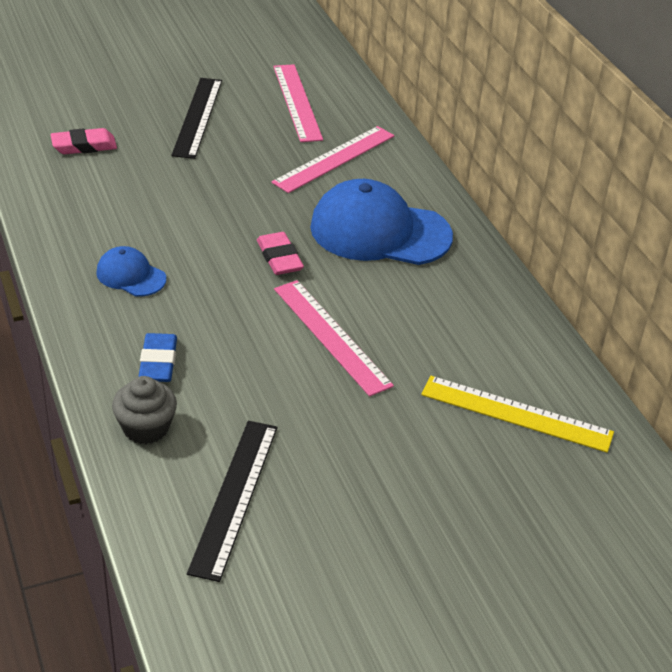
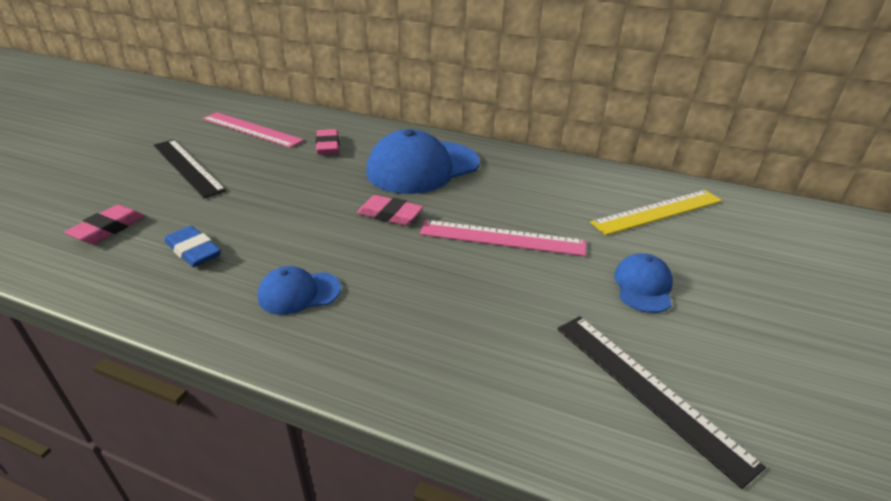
camera: 45 degrees left, 5 degrees down
(146, 428) = (505, 397): grey cupcake -> none
(158, 362) = (427, 339): blue eraser -> blue eraser (194, 251)
(334, 159) = (328, 146): pink ruler -> pink eraser
(368, 448) = (643, 286): none -> blue cap

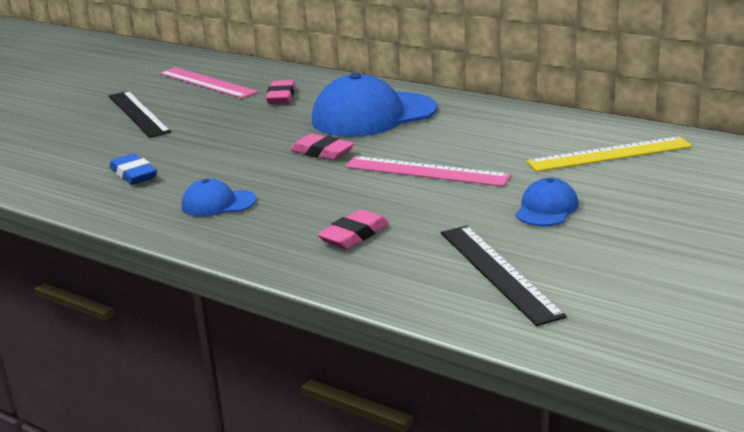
camera: 15 degrees right, 10 degrees down
(108, 229) = (62, 158): pink eraser -> pink eraser (354, 235)

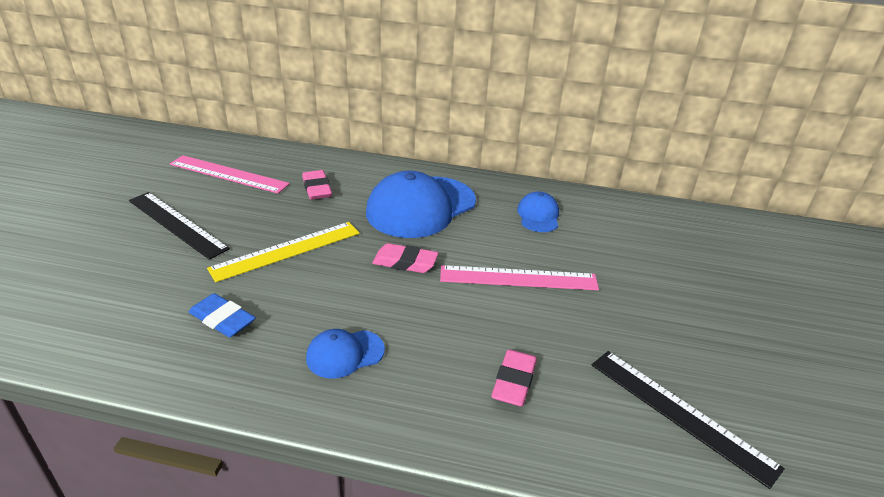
camera: 25 degrees left, 10 degrees up
(546, 209) = (655, 315): blue cap -> blue cap (538, 215)
(609, 154) = (652, 238): yellow ruler -> yellow ruler (286, 250)

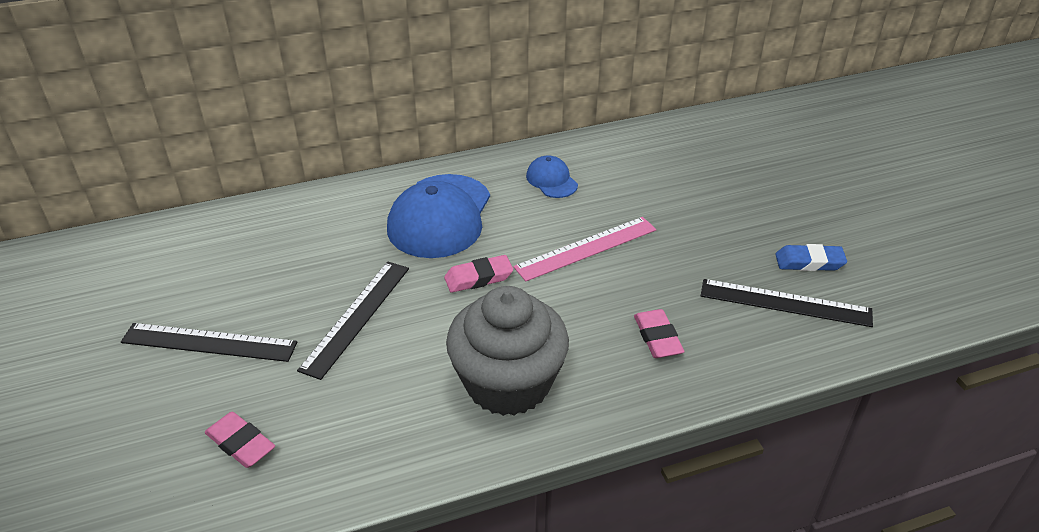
camera: 30 degrees left, 5 degrees up
(222, 319) = (368, 409): blue eraser -> blue eraser (809, 262)
(228, 174) = (201, 264): pink ruler -> none
(286, 250) = (356, 317): yellow ruler -> black ruler
(317, 189) = (317, 240): pink eraser -> pink eraser (241, 443)
(345, 354) = (508, 383): blue cap -> grey cupcake

